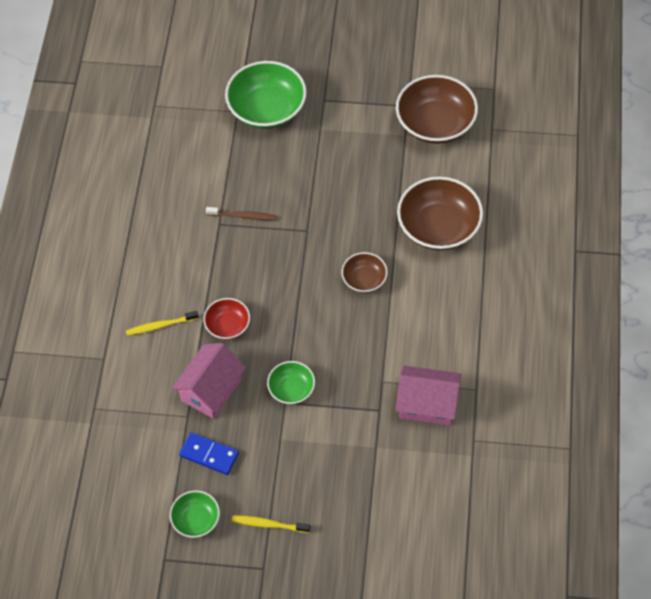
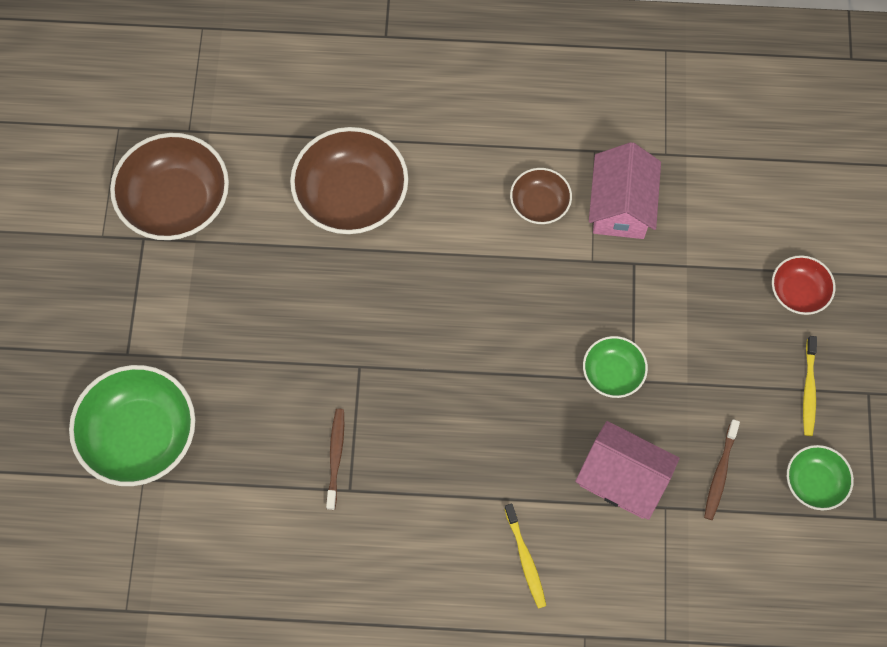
camera: 95 degrees left, 10 degrees up
(209, 455) = (720, 473): blue domino -> brown toothbrush
(228, 325) = (519, 464): red bowl -> red bowl (798, 292)
(364, 279) = (438, 287): brown bowl -> brown bowl (539, 204)

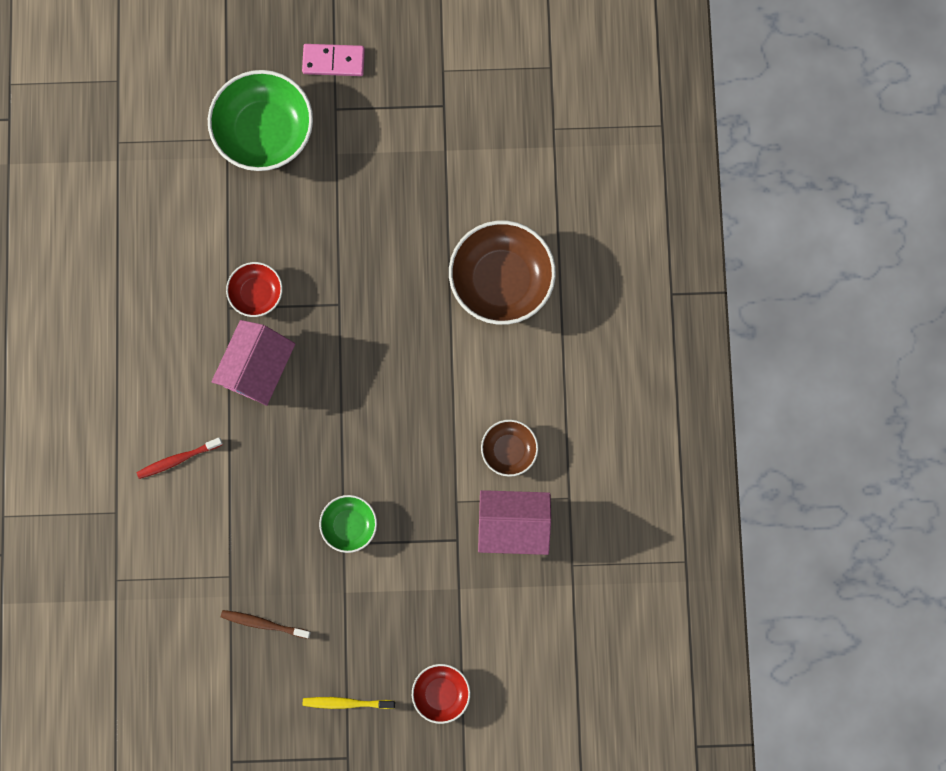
camera: 85 degrees right, 10 degrees up
(68, 352) = (333, 61): none -> pink domino
(176, 202) = (481, 128): brown bowl -> none
(336, 457) = (256, 293): brown toothbrush -> red bowl
(525, 559) = (178, 459): yellow toothbrush -> red toothbrush
(622, 479) = (253, 538): pink house -> pink house (257, 368)
(814, 482) = (261, 708): green bowl -> none

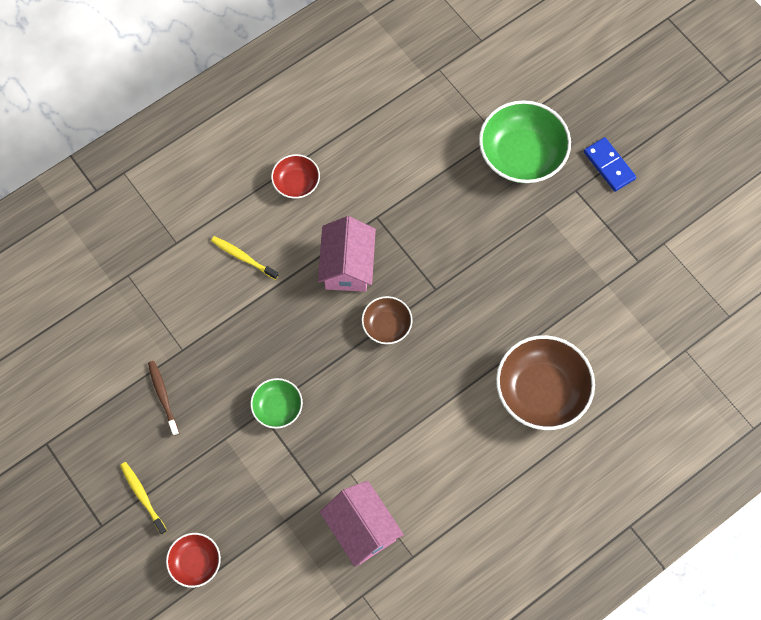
camera: 55 degrees right, 10 degrees down
(178, 459) = (243, 257): red toothbrush -> yellow toothbrush
(256, 293) = (401, 228): red bowl -> red bowl (296, 183)
(257, 368) = (347, 266): pink house -> pink house turned 75 degrees counterclockwise
(333, 61) = (609, 165): pink domino -> blue domino
(509, 450) = (417, 485): brown bowl -> brown bowl (386, 325)

